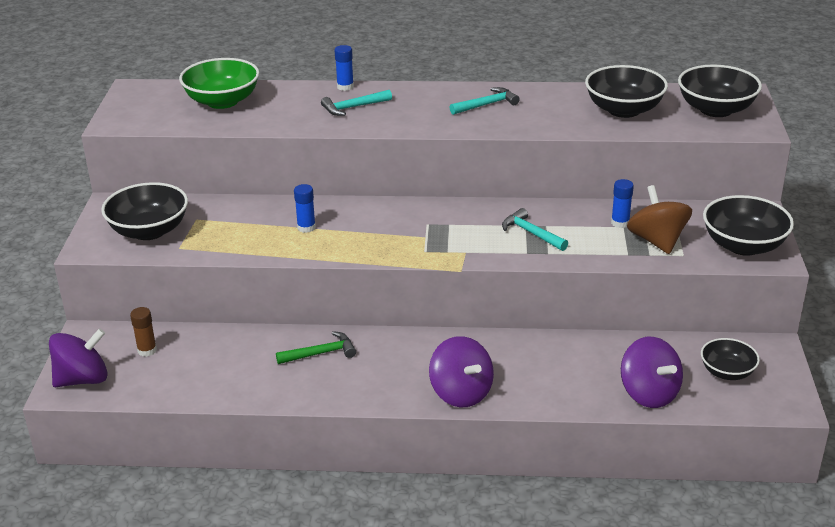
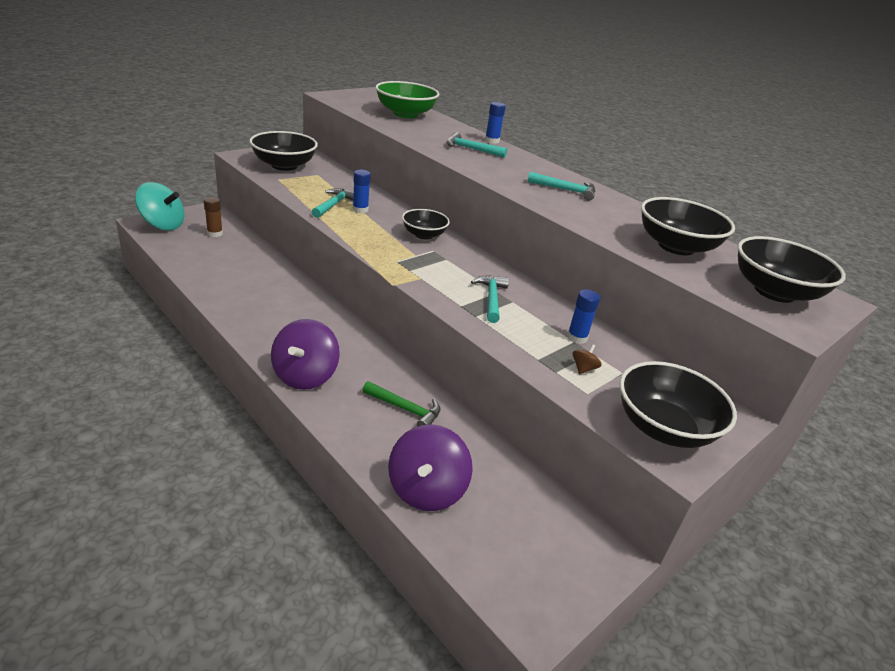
camera: 40 degrees right, 0 degrees up
(83, 379) = (163, 225): purple spinning top -> turquoise spinning top
(278, 238) = (334, 205): none -> turquoise hammer
(320, 353) = (283, 294): green hammer -> green hammer (405, 409)
(657, 241) = (583, 369): brown spinning top -> brown spinning top, size x0.40
(727, 372) = (525, 534): black bowl -> black bowl (424, 235)

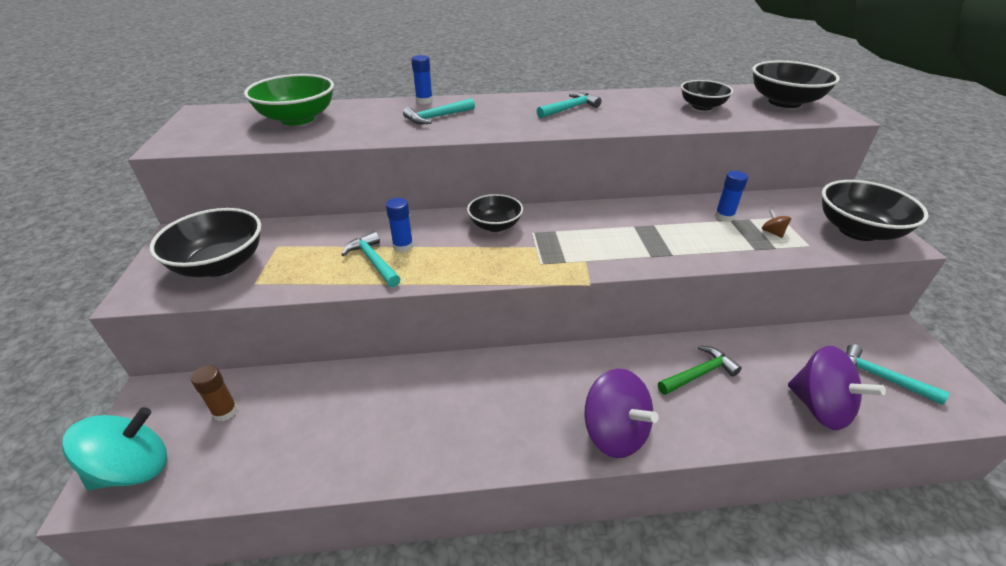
camera: 50 degrees left, 5 degrees up
(491, 299) = (644, 234): turquoise hammer -> turquoise hammer (881, 378)
(676, 247) = (702, 106): black bowl -> black bowl, size x0.62

